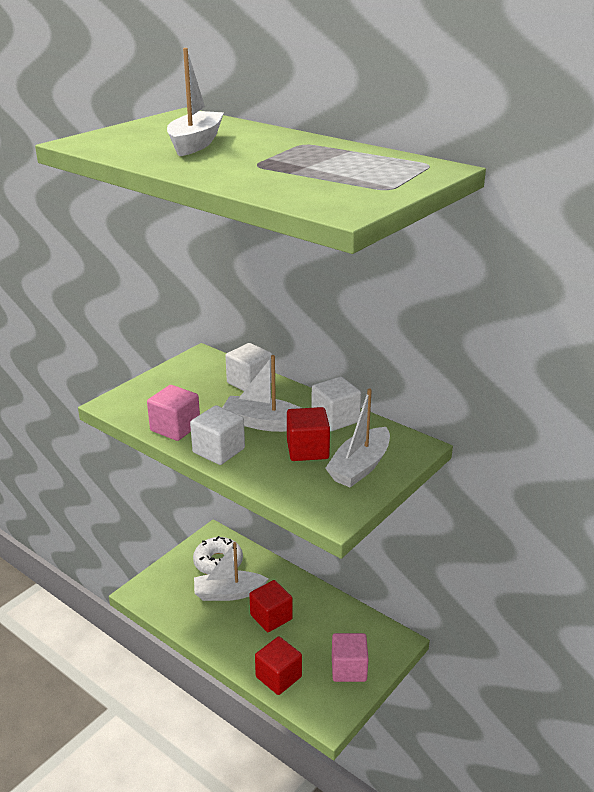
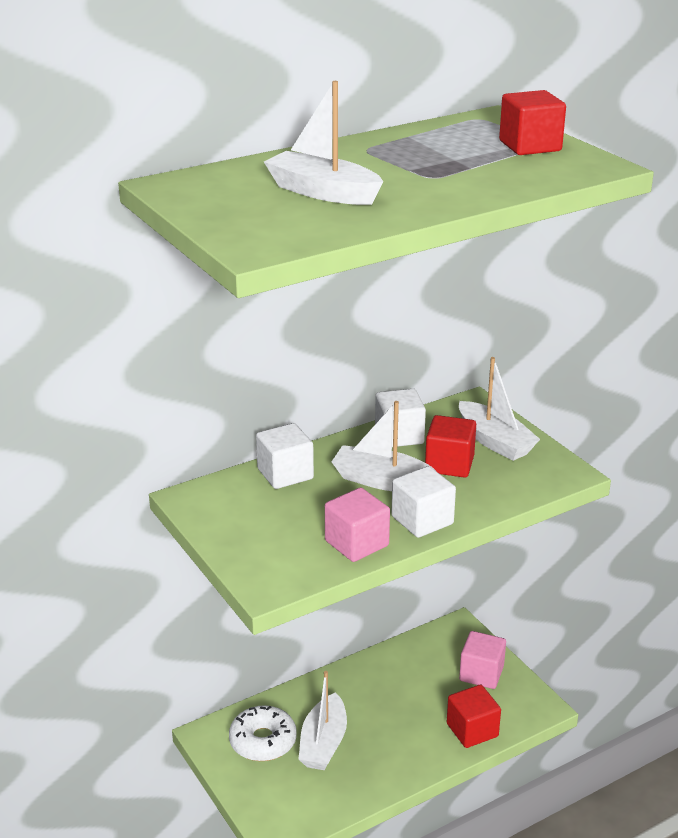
camera: 70 degrees left, 0 degrees up
(264, 423) = (382, 481): white boat -> white boat turned 75 degrees clockwise
(271, 617) = (381, 715): red cube -> red cube (530, 146)

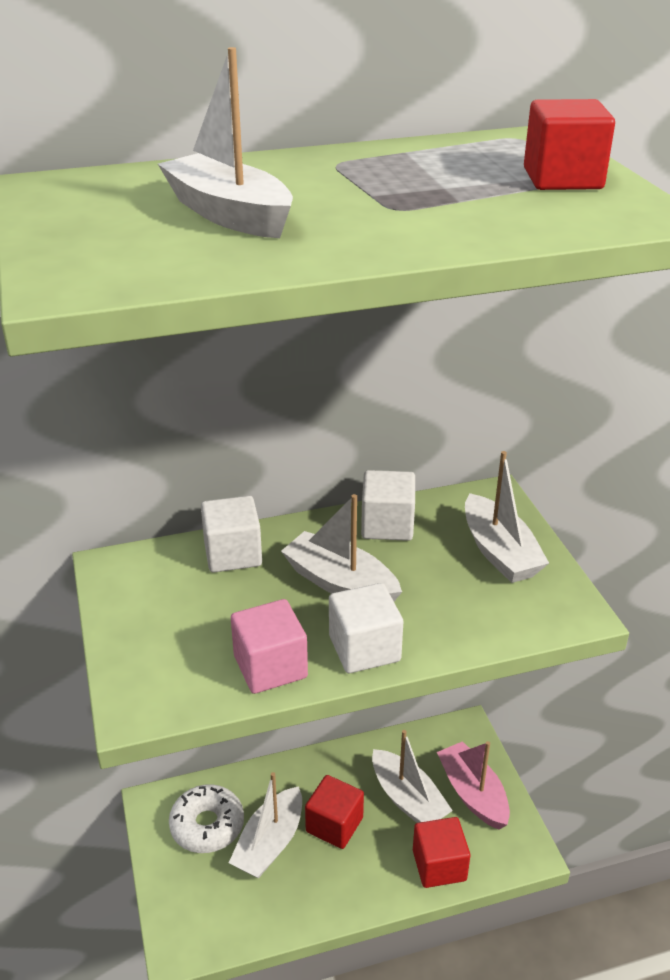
camera: 15 degrees right, 5 degrees up
(428, 688) = (408, 799): none -> white boat
(449, 464) = (431, 574): red cube -> red cube (334, 825)
(481, 673) = (473, 793): pink cube -> pink boat

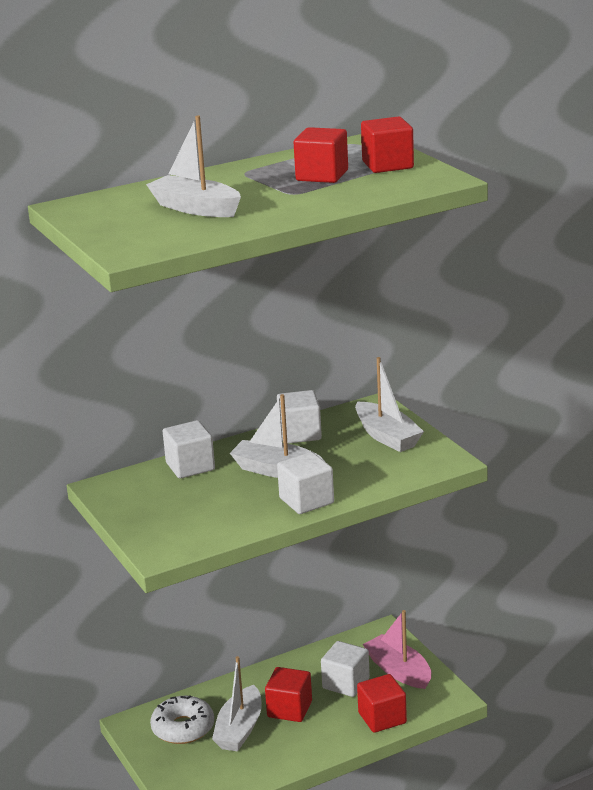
camera: 10 degrees left, 10 degrees down
(270, 667) = (244, 519): pink cube -> none
(408, 799) = (346, 683): white boat -> white cube
(453, 183) = (322, 175): none -> red cube

